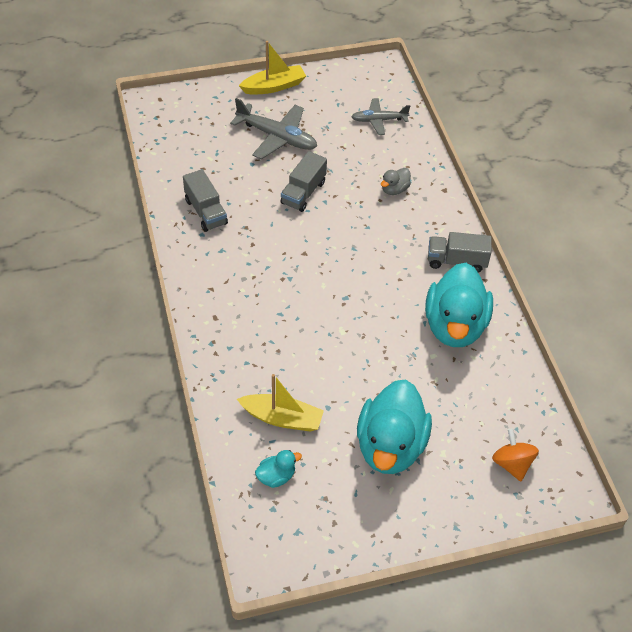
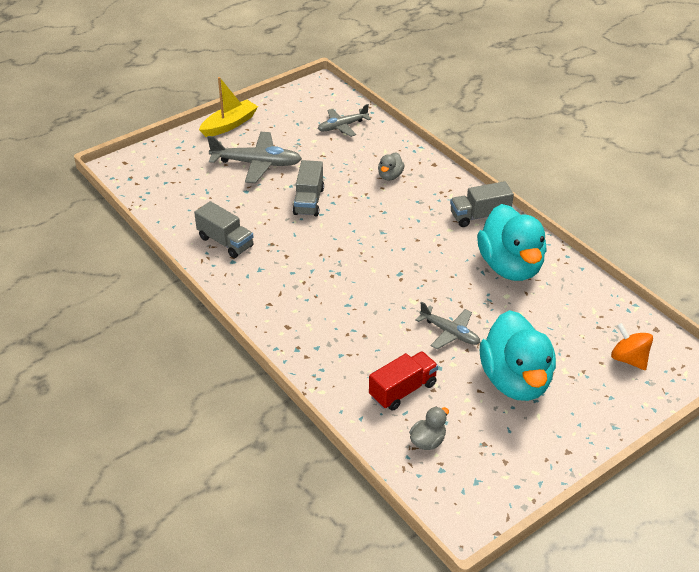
camera: 20 degrees left, 10 degrees down
(276, 476) = (428, 441): turquoise duck -> grey duck
(282, 418) = (403, 390): yellow boat -> red truck
(357, 375) = (449, 332): none -> grey plane

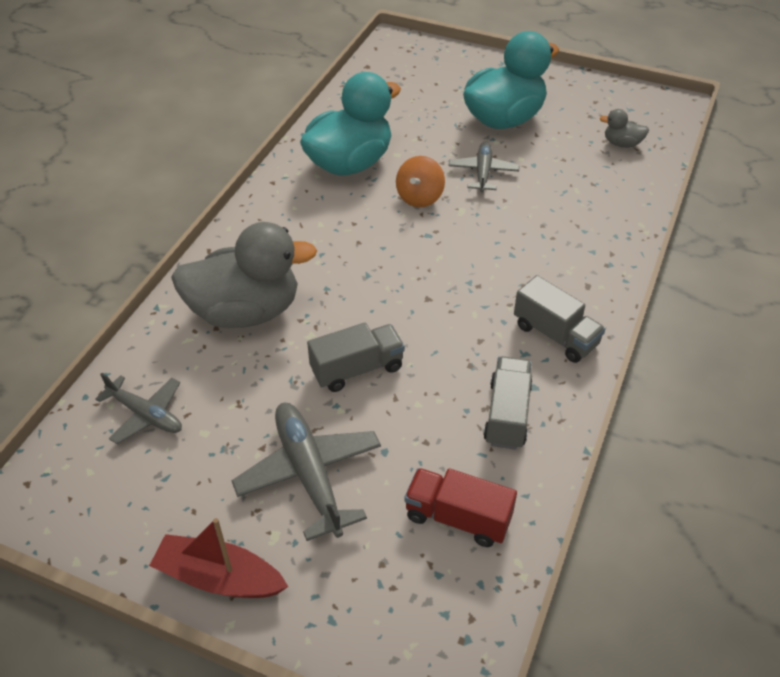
camera: 120 degrees left, 5 degrees up
(229, 125) = (219, 577): yellow boat -> red boat
(390, 176) = (245, 312): grey duck -> grey duck, size x2.34
(403, 390) = (584, 176): red truck -> red truck (457, 517)
(479, 216) = (277, 209): grey truck -> grey truck (555, 335)
(629, 359) = (418, 71): orange spinning top -> orange spinning top (419, 197)

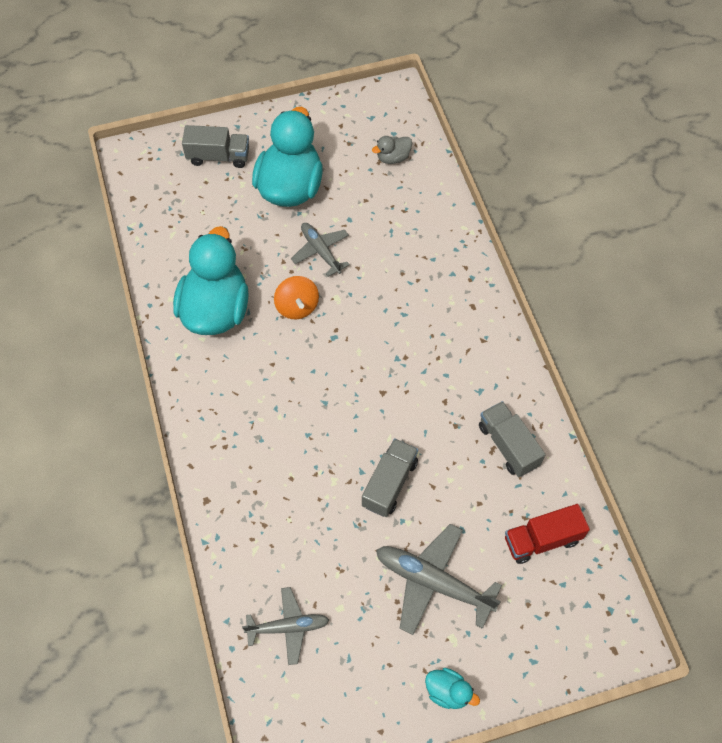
camera: 40 degrees left, 15 degrees up
(219, 577) = (448, 692): red boat -> turquoise duck
(245, 312) = (271, 496): grey duck -> none
(555, 335) = (486, 362): grey truck -> grey truck (218, 157)

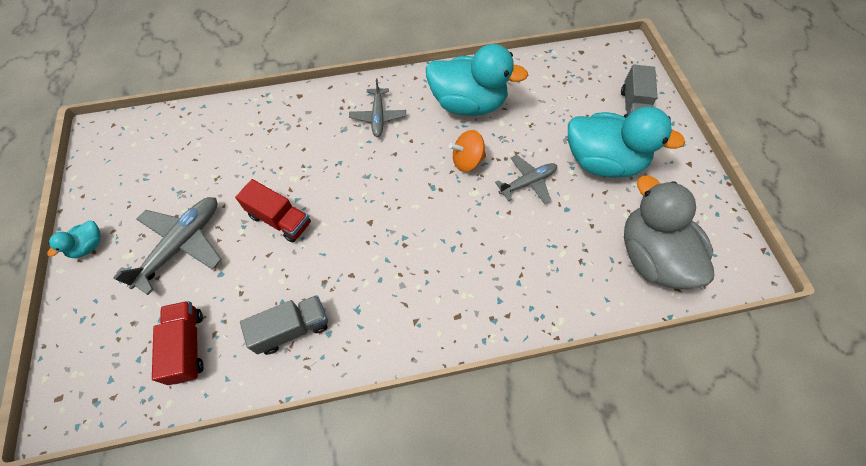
camera: 95 degrees right, 0 degrees up
(288, 627) = (184, 141): grey plane -> grey plane (378, 116)
(389, 483) = (280, 220): grey truck -> red truck
(393, 158) = (651, 256): grey duck -> grey duck, size x2.34

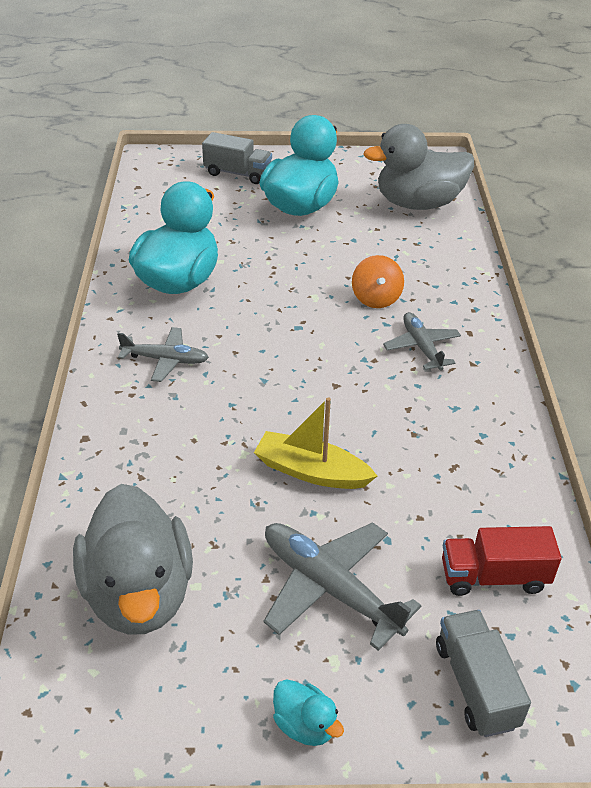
camera: 80 degrees left, 20 degrees down
(181, 151) = (139, 593): none -> grey duck
(280, 220) = (311, 471): red truck -> yellow boat
(292, 329) = (475, 467): grey truck -> grey truck (476, 685)
(467, 161) = (268, 295): orange spinning top -> orange spinning top (376, 298)
(527, 182) = (312, 258): grey plane -> grey plane (422, 347)

